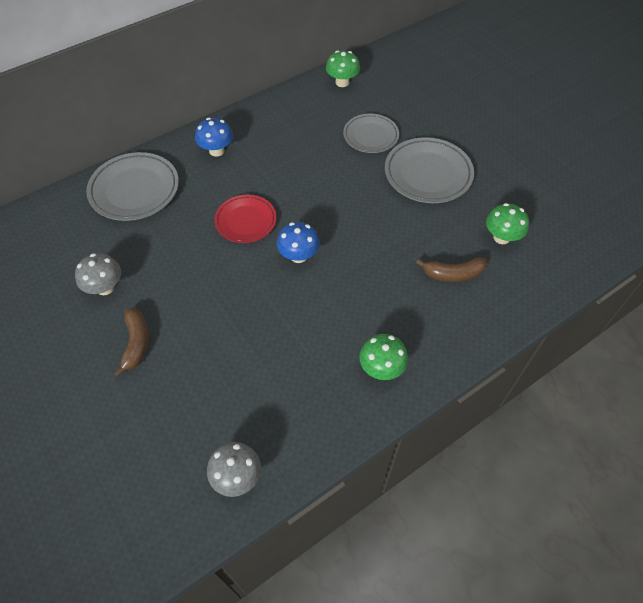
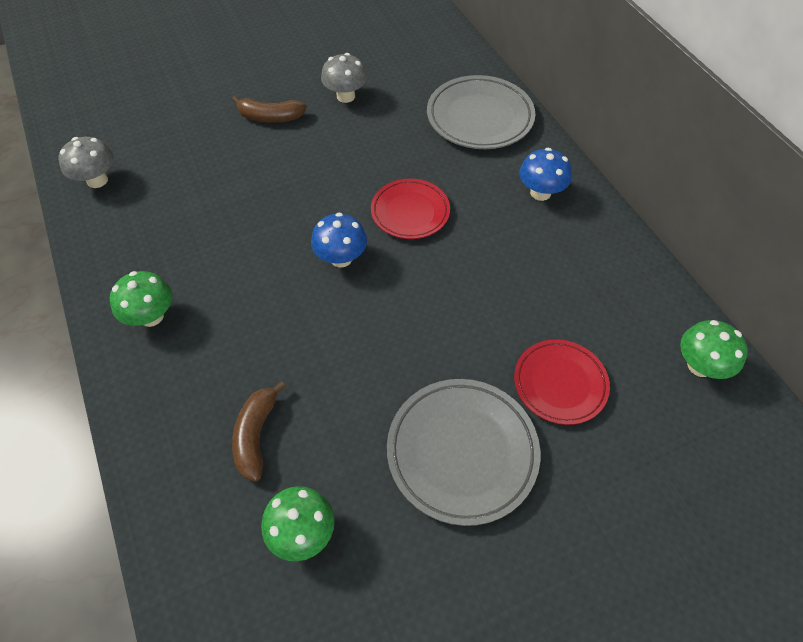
camera: 100 degrees right, 0 degrees up
(370, 136) = (560, 384): grey plate -> red plate

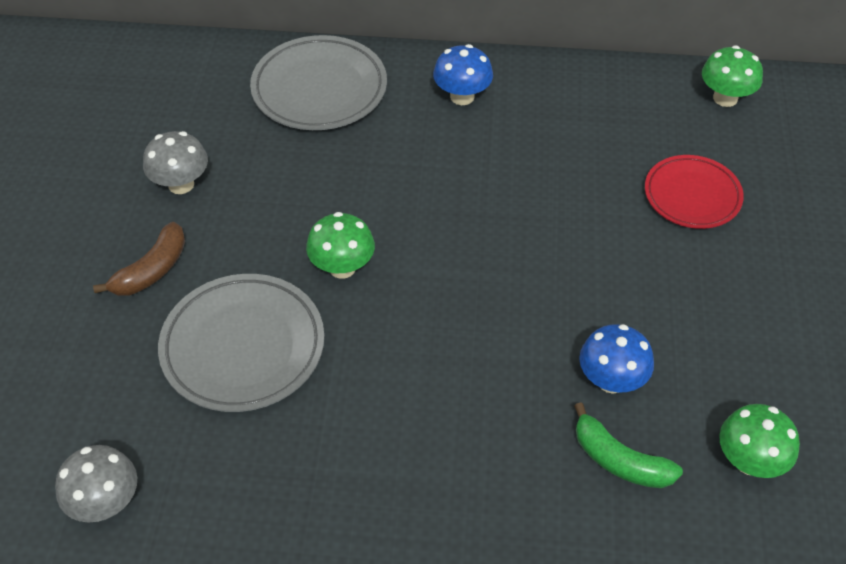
camera: 60 degrees left, 5 degrees down
(151, 316) = (394, 510): green mushroom -> green mushroom (342, 267)
(256, 435) = (619, 460): brown banana -> green banana
(341, 258) = (433, 293): blue mushroom -> blue mushroom (611, 380)
(410, 212) = (411, 207): red plate -> none
(462, 452) = (725, 299): grey plate -> grey plate (243, 347)

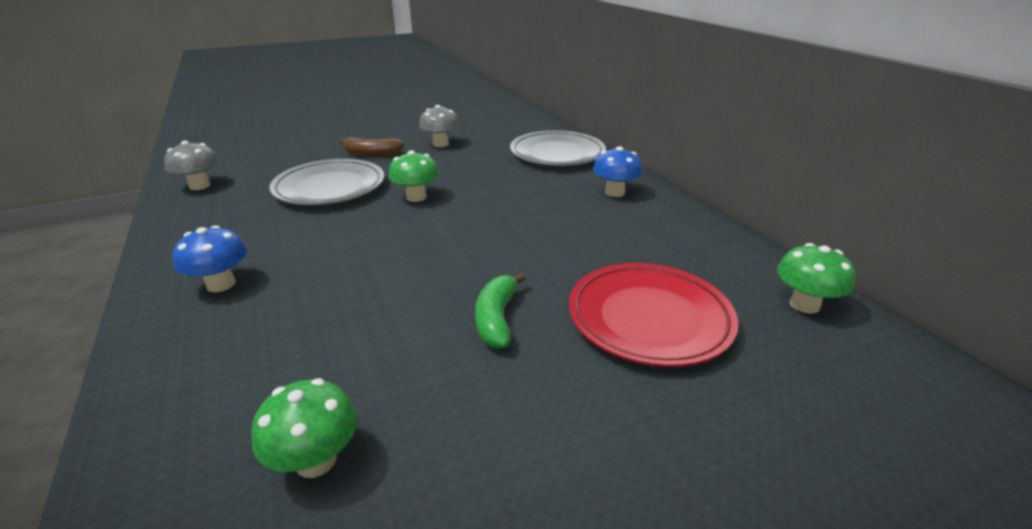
camera: 60 degrees right, 20 degrees down
(611, 380) = (381, 332): blue mushroom -> blue mushroom (221, 284)
(619, 460) = (286, 362): green banana -> green banana (496, 319)
(692, 196) = (649, 319): red plate -> red plate, size x1.51

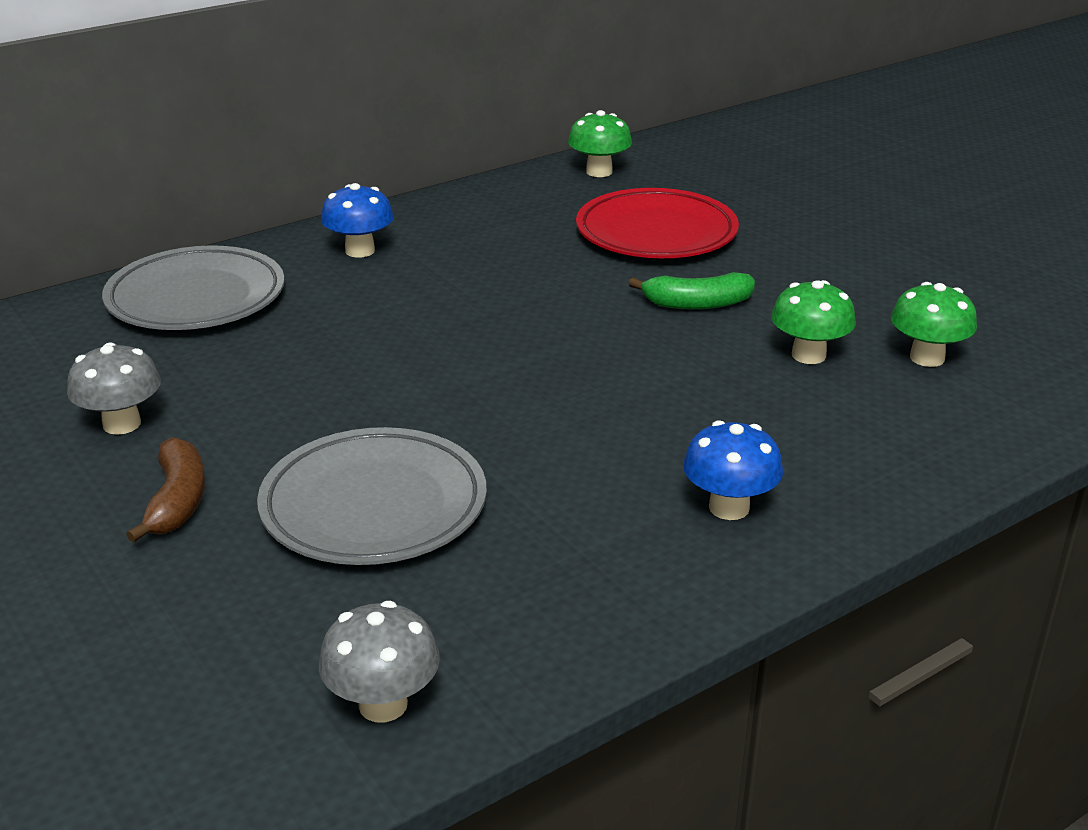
camera: 100 degrees left, 0 degrees up
(416, 197) = (401, 404): green mushroom -> green mushroom (808, 355)

